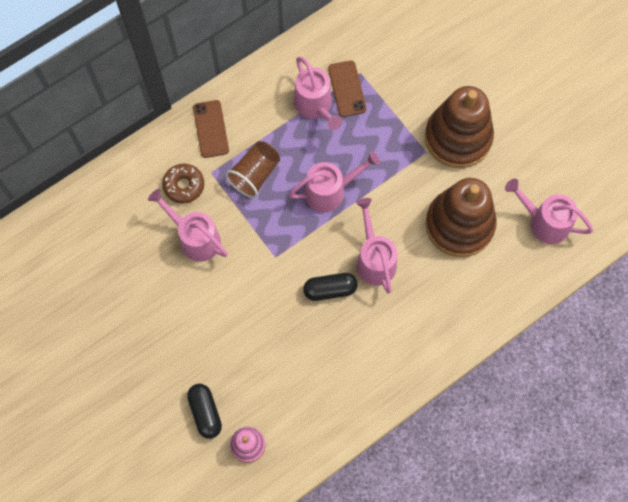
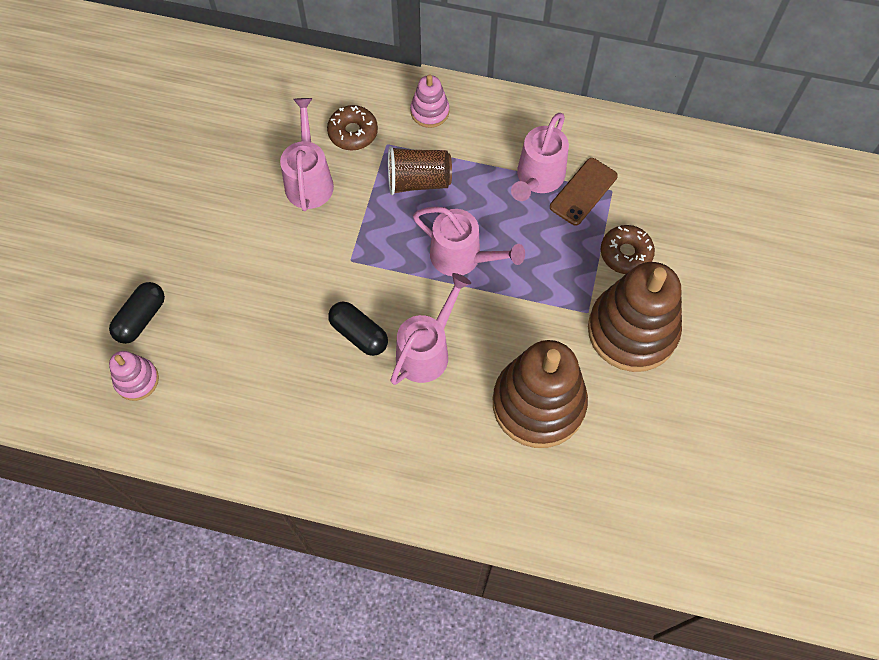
camera: 50 degrees right, 5 degrees down
(211, 129) = (429, 112): brown phone -> pink stacking toy
(407, 100) = (626, 253): none -> brown donut
(543, 222) = (620, 487): pink watering can -> none

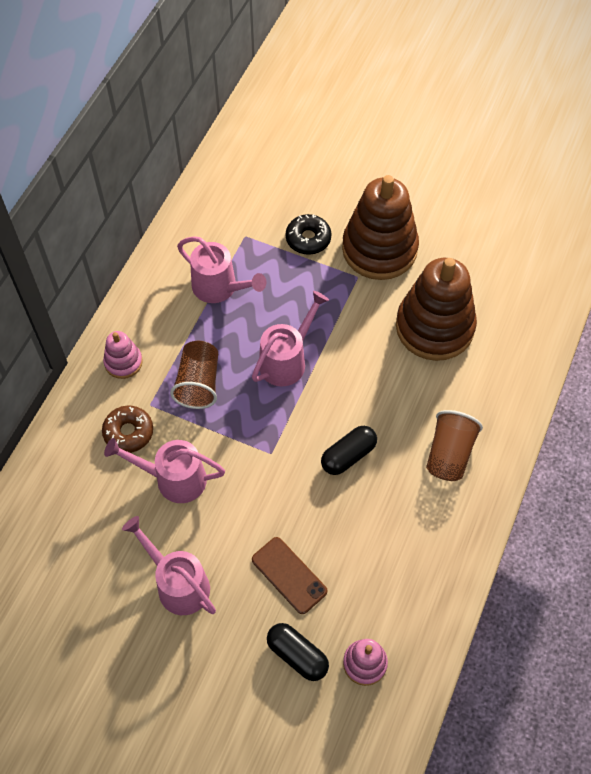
camera: 80 degrees left, 5 degrees down
(376, 437) = (449, 454): none -> brown cup
(427, 350) = (373, 402): pink watering can -> pink watering can (177, 583)
(583, 191) = (241, 257): brown phone -> brown phone (289, 575)
(626, 253) = (308, 239): brown donut -> black donut

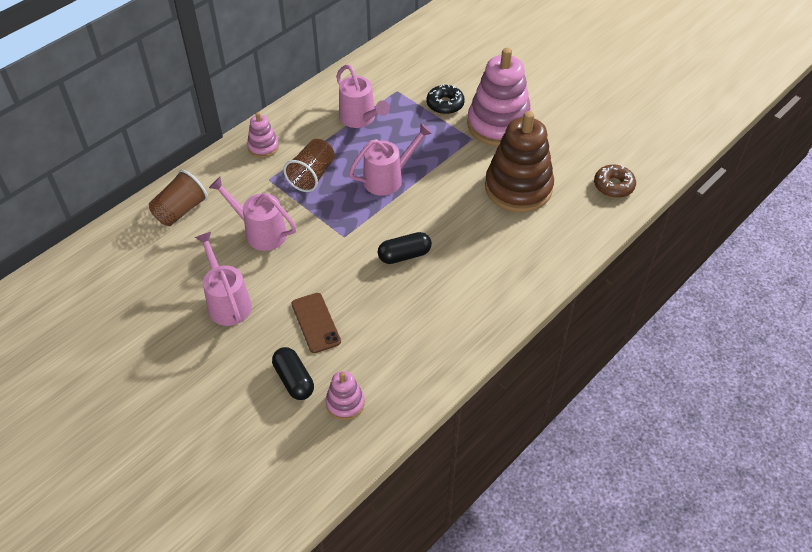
camera: 20 degrees right, 10 degrees down
(128, 432) = (243, 193): brown donut -> brown donut (613, 186)
(379, 249) = (498, 125): brown stacking toy -> pink stacking toy
(449, 454) = (488, 278): brown cup -> brown cup (180, 210)

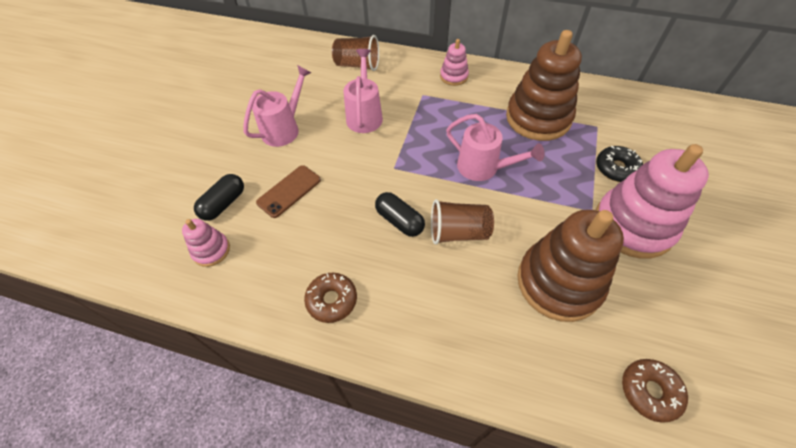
camera: 65 degrees right, 5 degrees up
(312, 175) = (446, 117): brown cup -> brown cup (458, 232)
(360, 119) = (538, 118): pink watering can -> brown stacking toy
(452, 328) = (332, 300): none -> brown donut

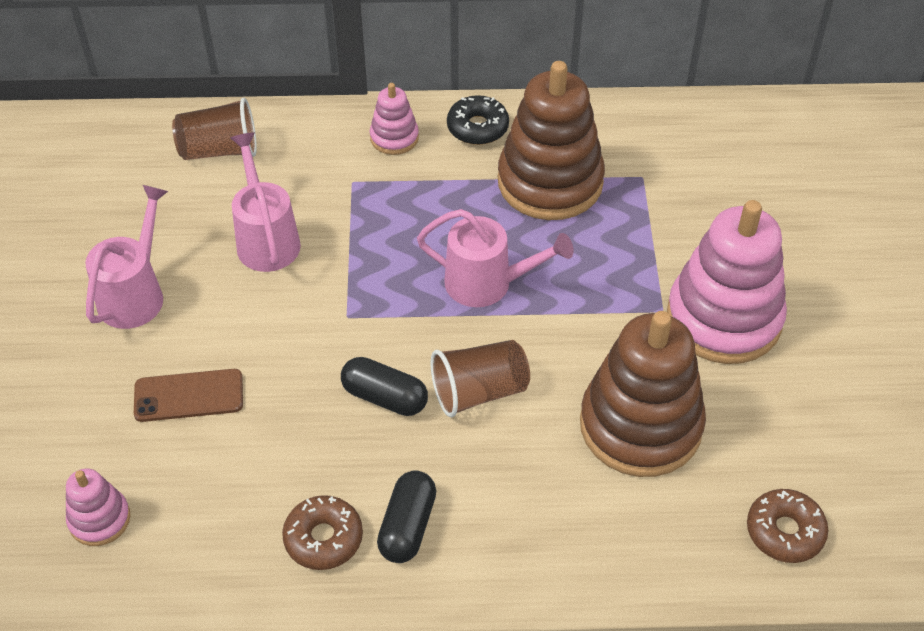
camera: 20 degrees left, 5 degrees down
(224, 204) = (86, 443): black capsule -> black capsule (407, 526)
(289, 191) = (189, 396): brown phone -> brown phone turned 60 degrees clockwise
(616, 168) = (684, 238): black donut -> black donut (477, 127)

